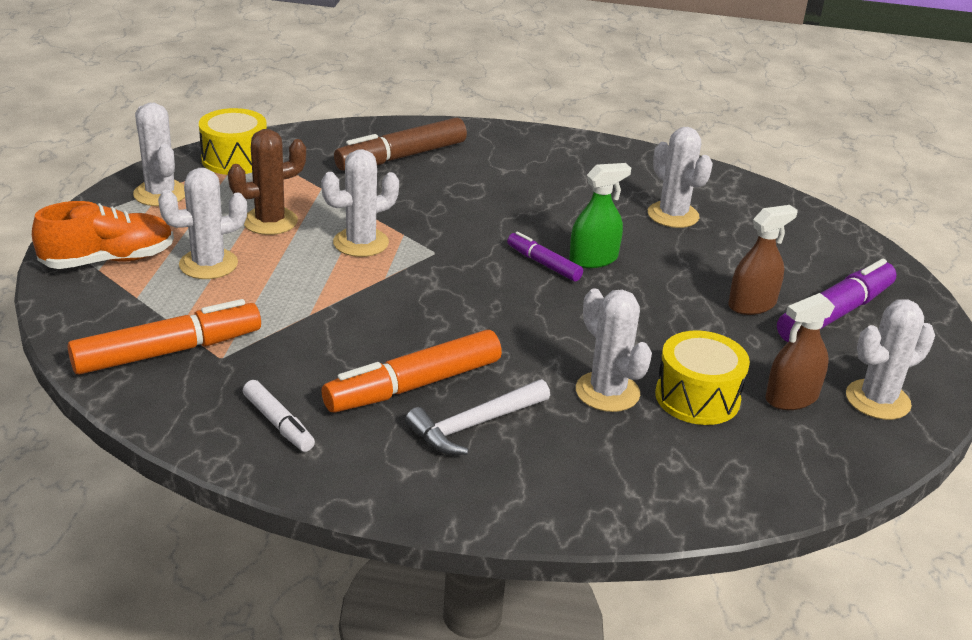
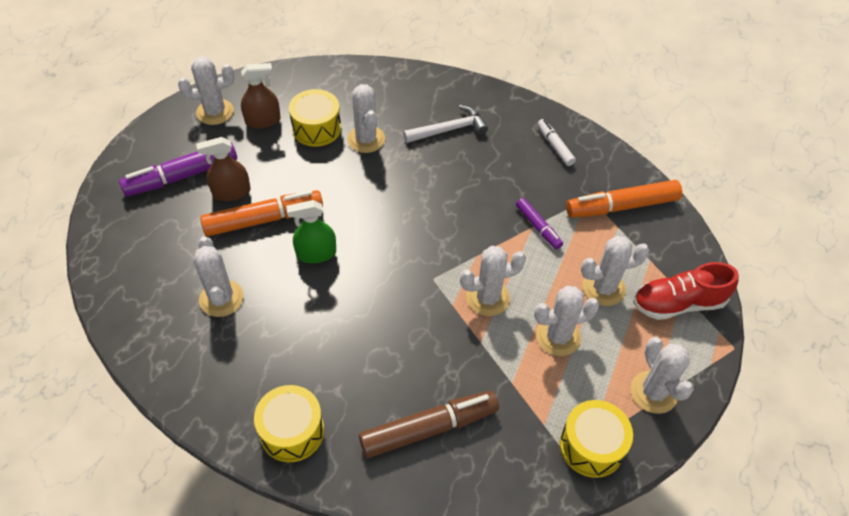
camera: 165 degrees left, 20 degrees up
(108, 260) = (678, 303): orange shoe -> red shoe
(270, 221) = (558, 336): brown cactus -> white cactus
(413, 385) = (476, 160): orange marker -> orange marker (264, 219)
(532, 146) = (292, 431): none -> yellow drum
(543, 264) = (356, 253): purple marker -> purple marker (538, 227)

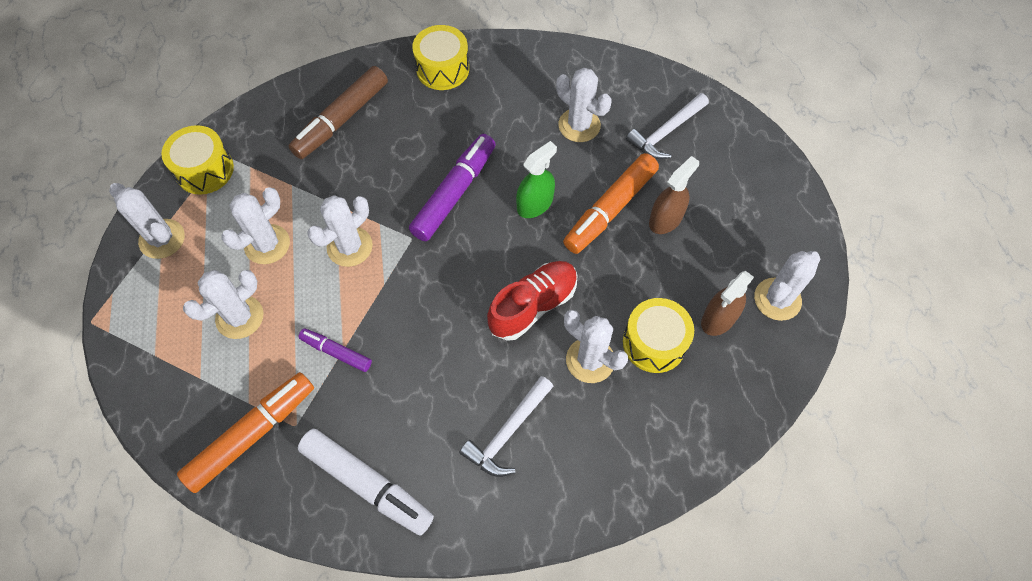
camera: 150 degrees right, 10 degrees up
(160, 253) = (666, 132): none -> white hammer
(182, 176) = (727, 209): purple marker -> purple marker (454, 193)
(555, 146) = (367, 484): white marker -> white marker, size x1.81
(678, 303) = (157, 341): red shoe -> red shoe (533, 306)

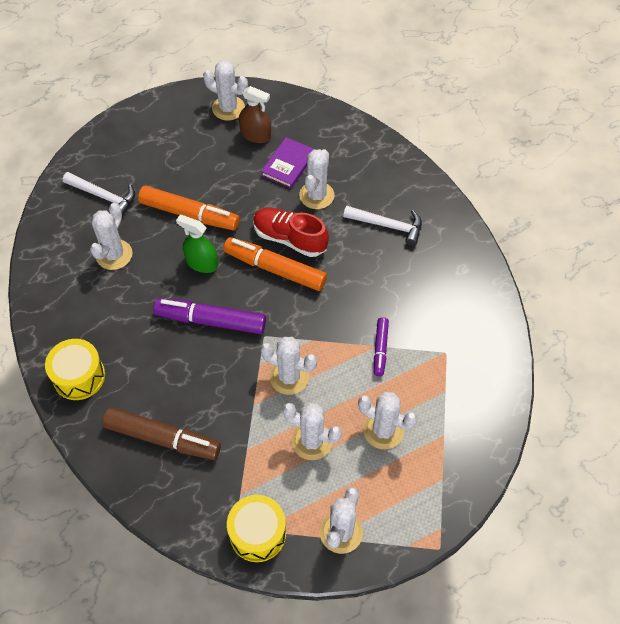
camera: 110 degrees left, 5 degrees down
(252, 434) = (465, 377): orange marker -> orange marker (275, 269)
(367, 484) = (461, 292): white marker -> none
(654, 343) = (288, 164): yellow drum -> purple book
(665, 219) = (186, 180): brown spray bottle -> none

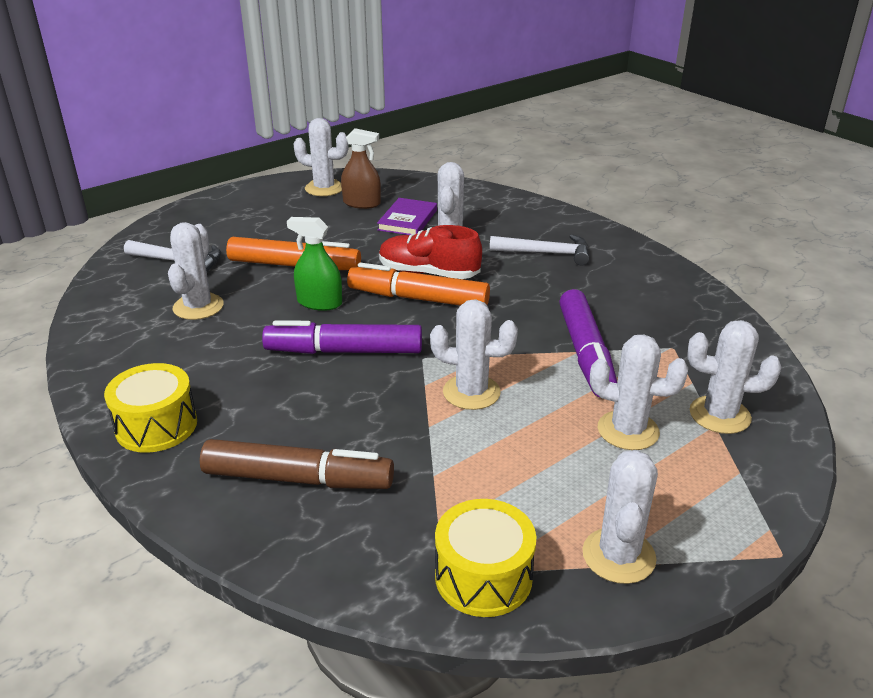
camera: 10 degrees left, 25 degrees down
(312, 441) = (529, 454): white cactus -> white cactus (719, 415)
(380, 349) = (585, 353): purple marker -> purple marker, size x1.81

